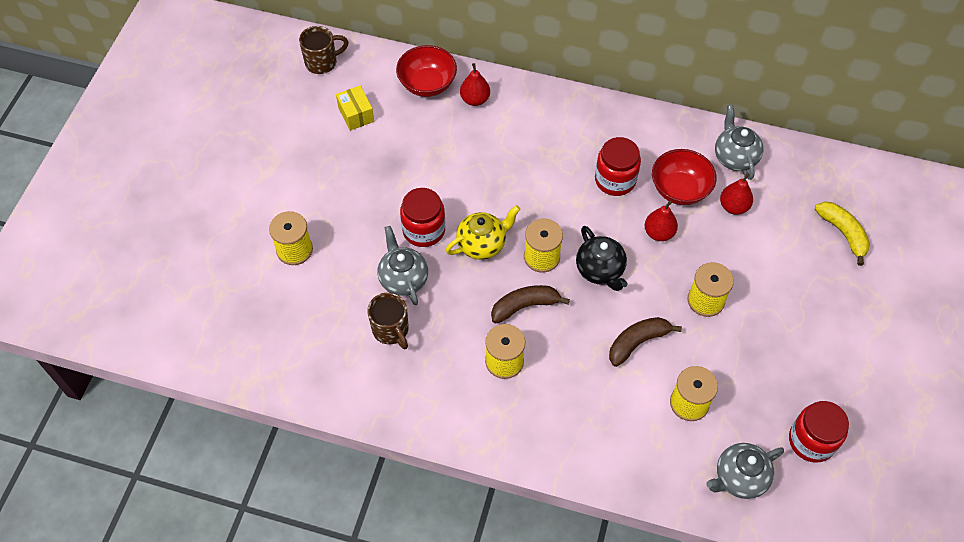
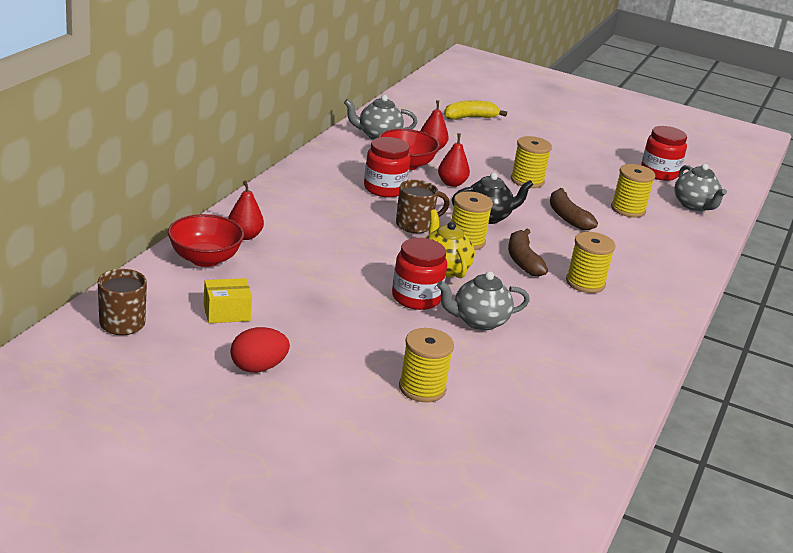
camera: 85 degrees left, 30 degrees down
(291, 148) = (258, 367): none -> red egg
(391, 330) = (544, 340): brown mug -> brown mug (415, 225)

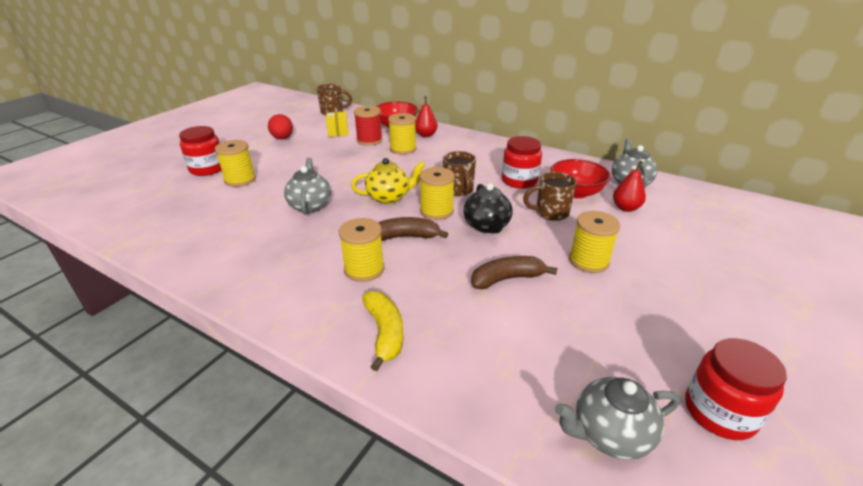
camera: 100 degrees right, 5 degrees up
(266, 282) = (369, 140): none -> red spool
(416, 298) = (347, 184): red jar -> red jar (207, 169)
(451, 183) = (550, 213): red pear -> brown mug
(470, 117) = (741, 239): yellow banana -> yellow banana (385, 333)
(628, 209) = (553, 339): yellow spool -> yellow spool (403, 149)

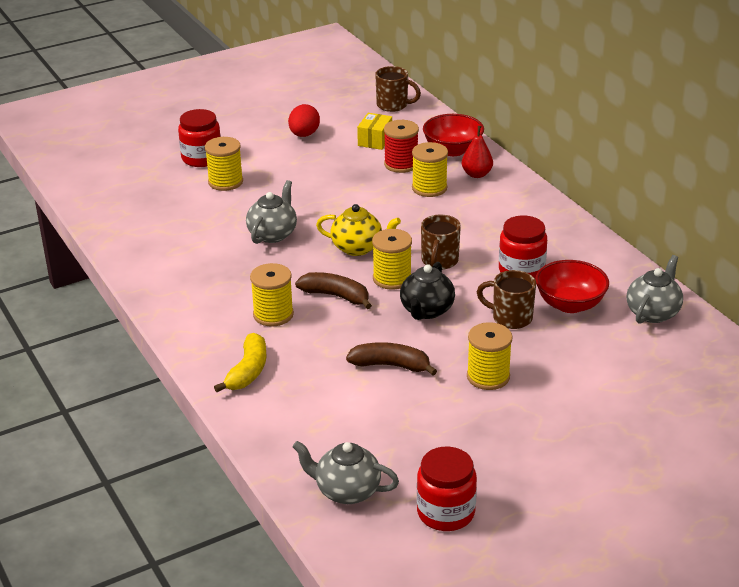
camera: 30 degrees right, 0 degrees up
(625, 208) = (604, 339): red pear -> none

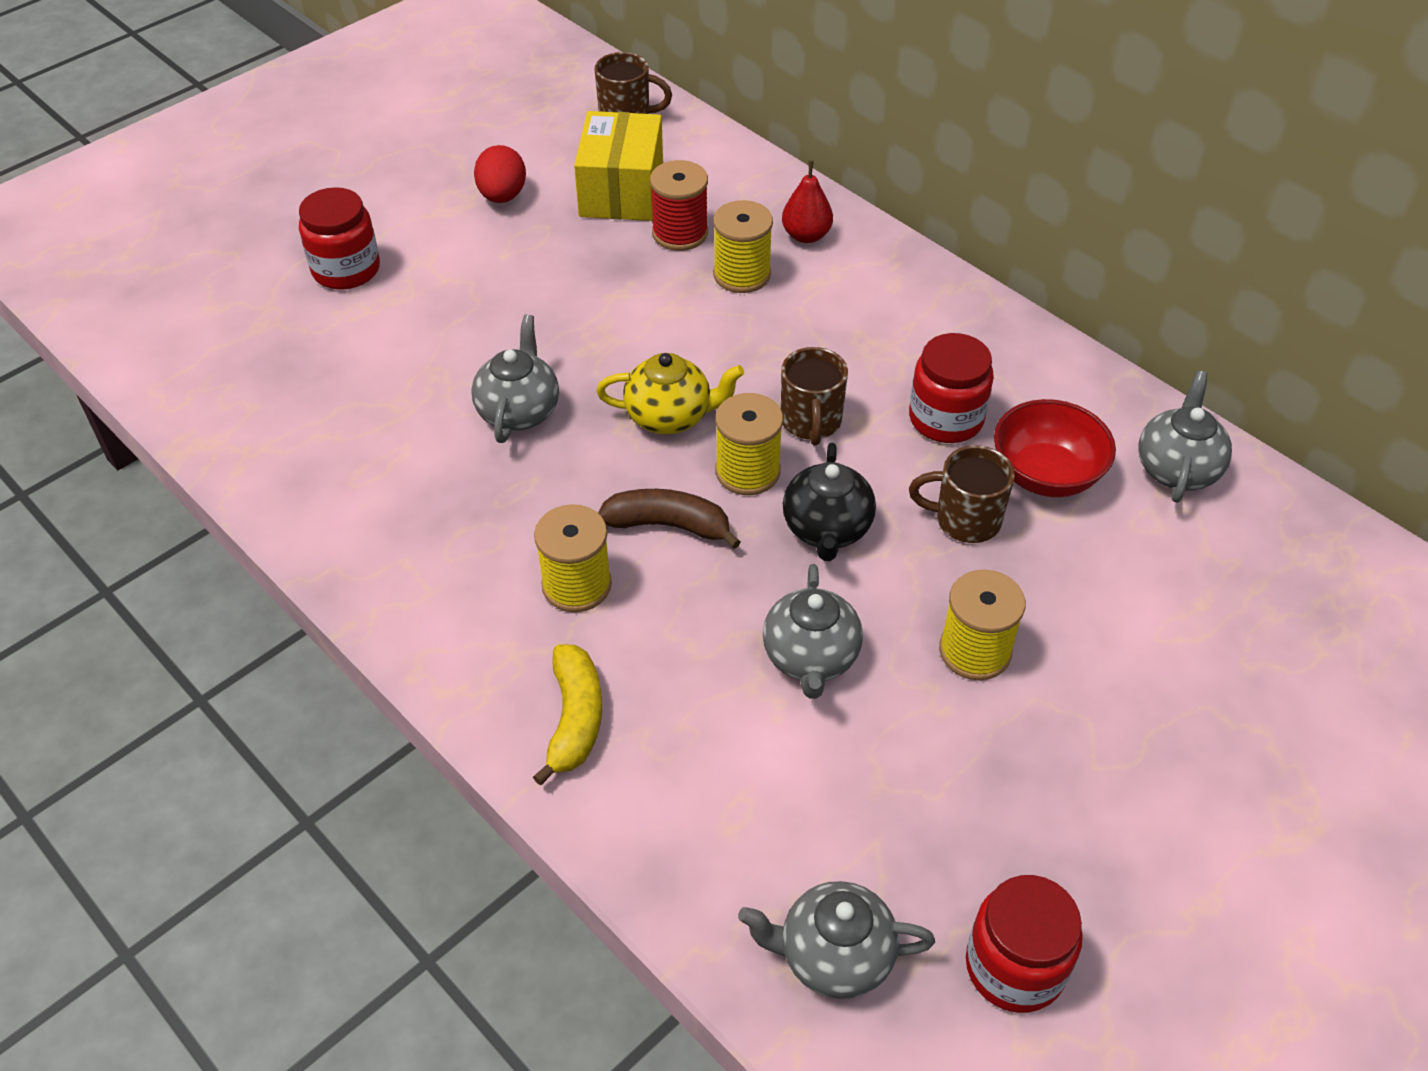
camera: 15 degrees left, 15 degrees up
(225, 182) = (403, 313): yellow spool -> none
(375, 140) = (621, 191): yellow box -> yellow box, size x1.74
(391, 365) = (810, 658): brown banana -> grey teapot
(452, 150) = (751, 193): red bowl -> none

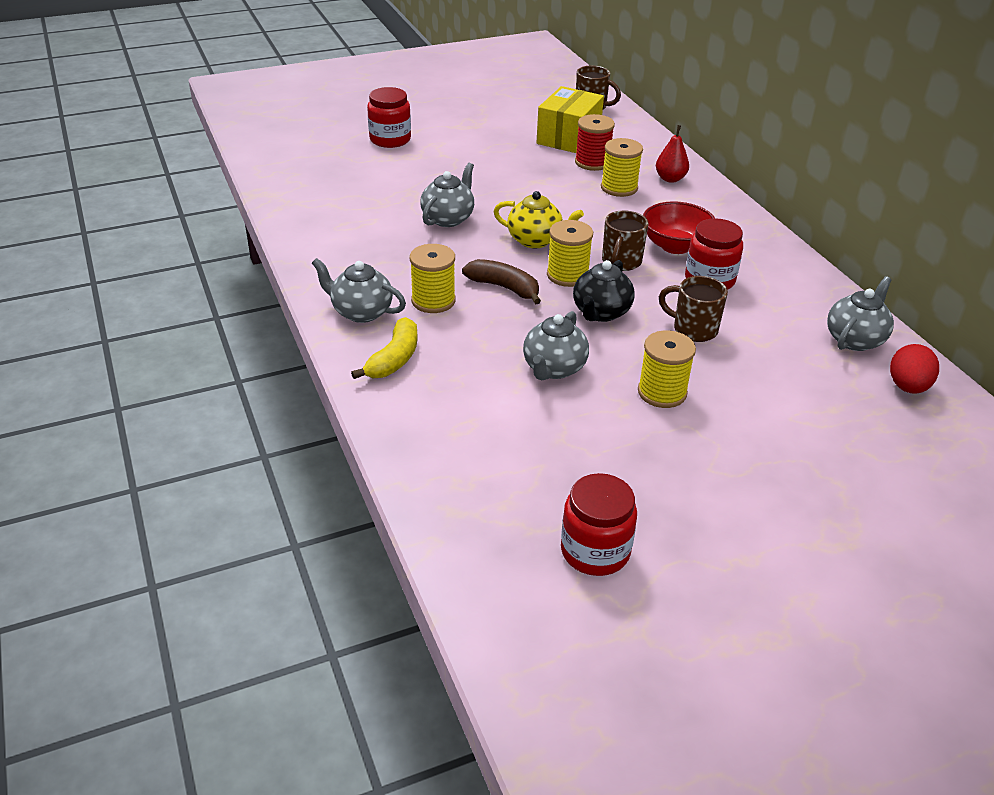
camera: 20 degrees right, 10 degrees down
(502, 196) = (497, 126): red egg -> red egg (907, 387)
(833, 956) = (481, 511): grey teapot -> grey teapot (361, 312)
(1046, 475) = (761, 321): red bowl -> red bowl (675, 246)

